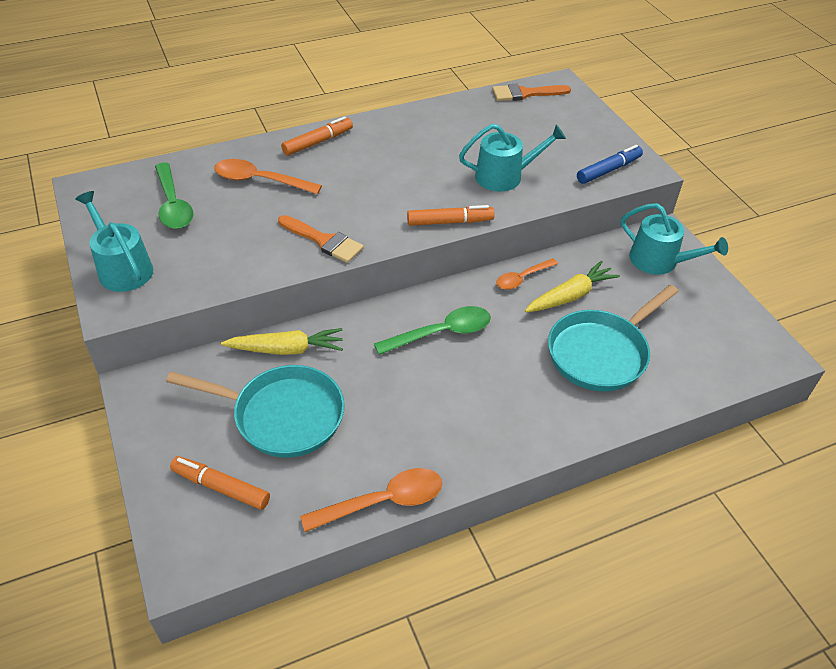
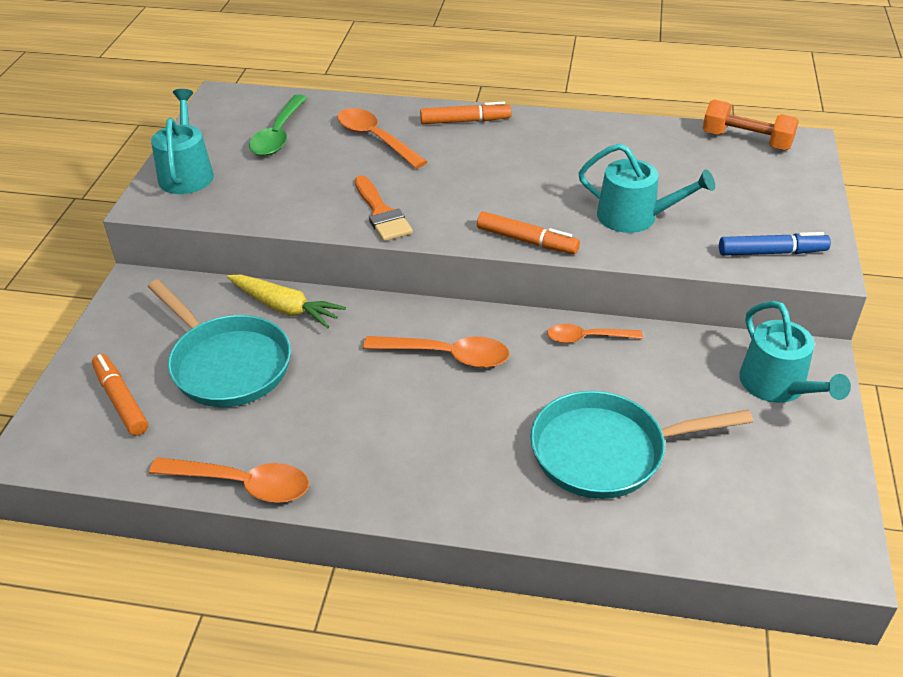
camera: 35 degrees right, 5 degrees down
(441, 333) = (447, 355): green spoon -> orange spoon
(525, 93) = (746, 140): orange brush -> orange dumbbell
(570, 296) = (626, 378): yellow carrot -> none

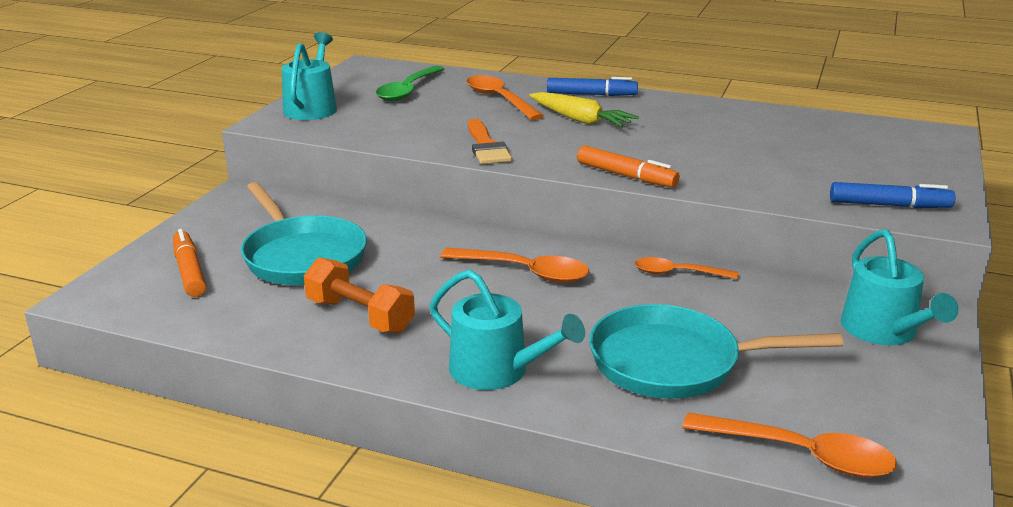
camera: 10 degrees right, 15 degrees down
(242, 484) = (280, 344): orange spoon -> orange spoon (801, 454)
(285, 308) = (375, 223): yellow carrot -> yellow carrot (580, 120)
(465, 121) = (591, 95): orange marker -> blue marker
(634, 217) = (745, 169): turquoise watering can -> turquoise watering can (497, 370)
(746, 140) = (879, 127): orange dumbbell -> orange dumbbell (360, 316)

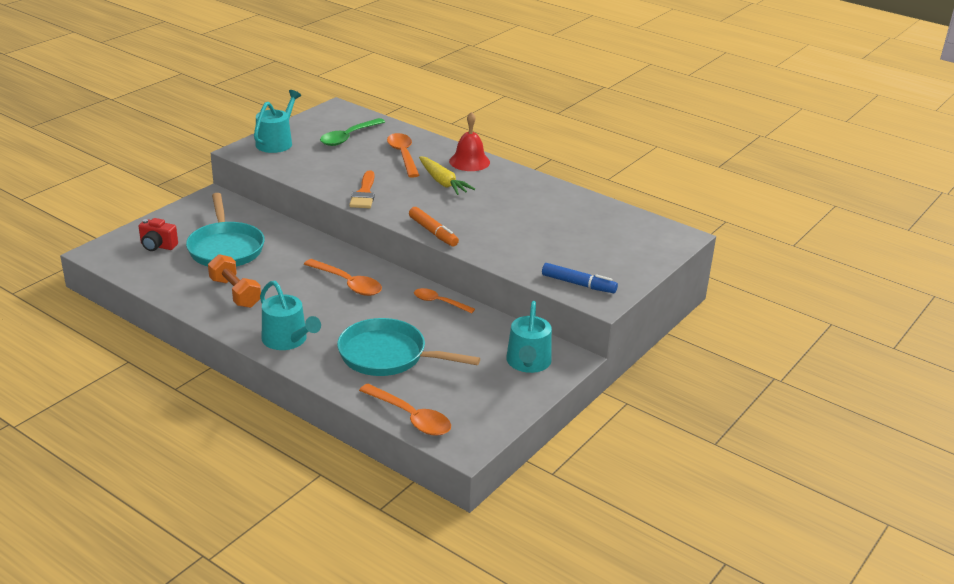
camera: 15 degrees right, 5 degrees up
(190, 271) = (157, 246): orange marker -> red camera
(591, 95) = (469, 161): blue marker -> red bell

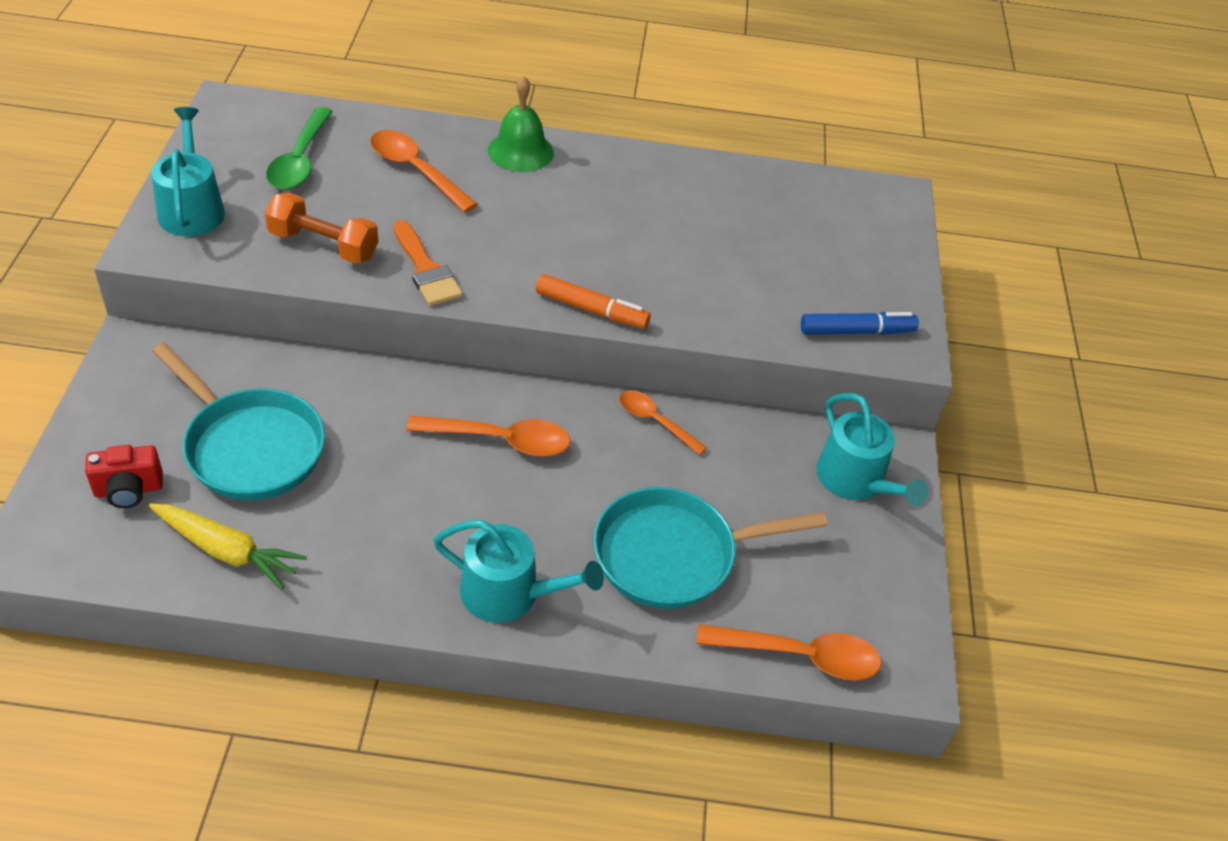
camera: 35 degrees left, 15 degrees up
(235, 293) = (347, 534): orange dumbbell -> orange dumbbell (324, 245)
(439, 302) = (655, 421): orange spoon -> orange spoon turned 45 degrees clockwise
(443, 182) = (519, 205): yellow carrot -> yellow carrot (227, 551)
(469, 161) = (520, 151): red bell -> green bell

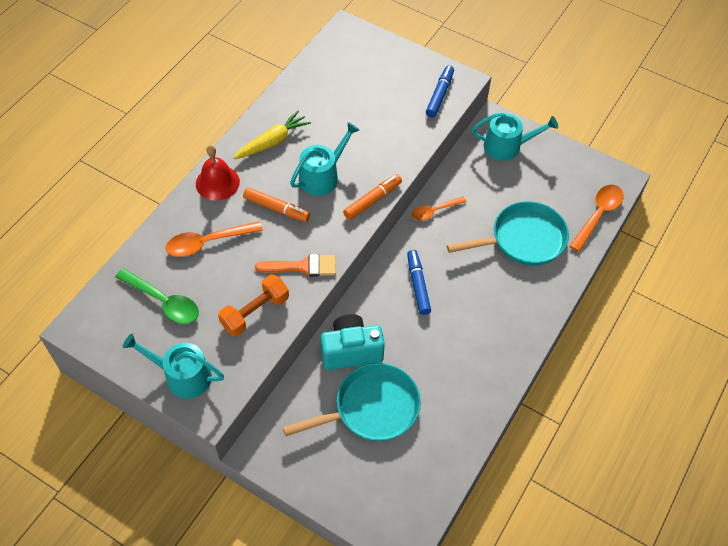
camera: 60 degrees left, 10 degrees up
(129, 490) = (379, 479): red camera -> none
(227, 551) = (444, 439): yellow carrot -> yellow carrot (272, 141)
(341, 396) = (351, 351): none -> turquoise camera
(501, 440) = (418, 285): orange spoon -> blue marker
(509, 593) = (521, 317): turquoise watering can -> turquoise watering can (322, 176)
(512, 217) = (276, 208): none -> orange marker
(520, 151) = (217, 182): green bell -> red bell
(673, 555) = (523, 239): turquoise pan -> turquoise pan turned 120 degrees counterclockwise

